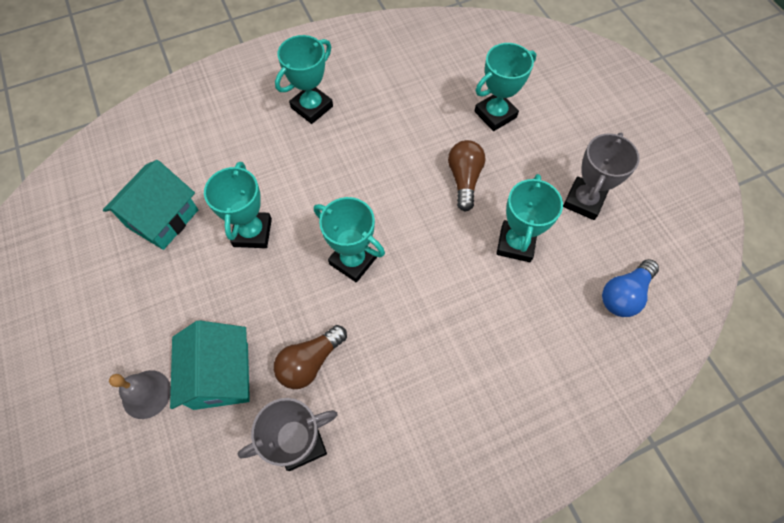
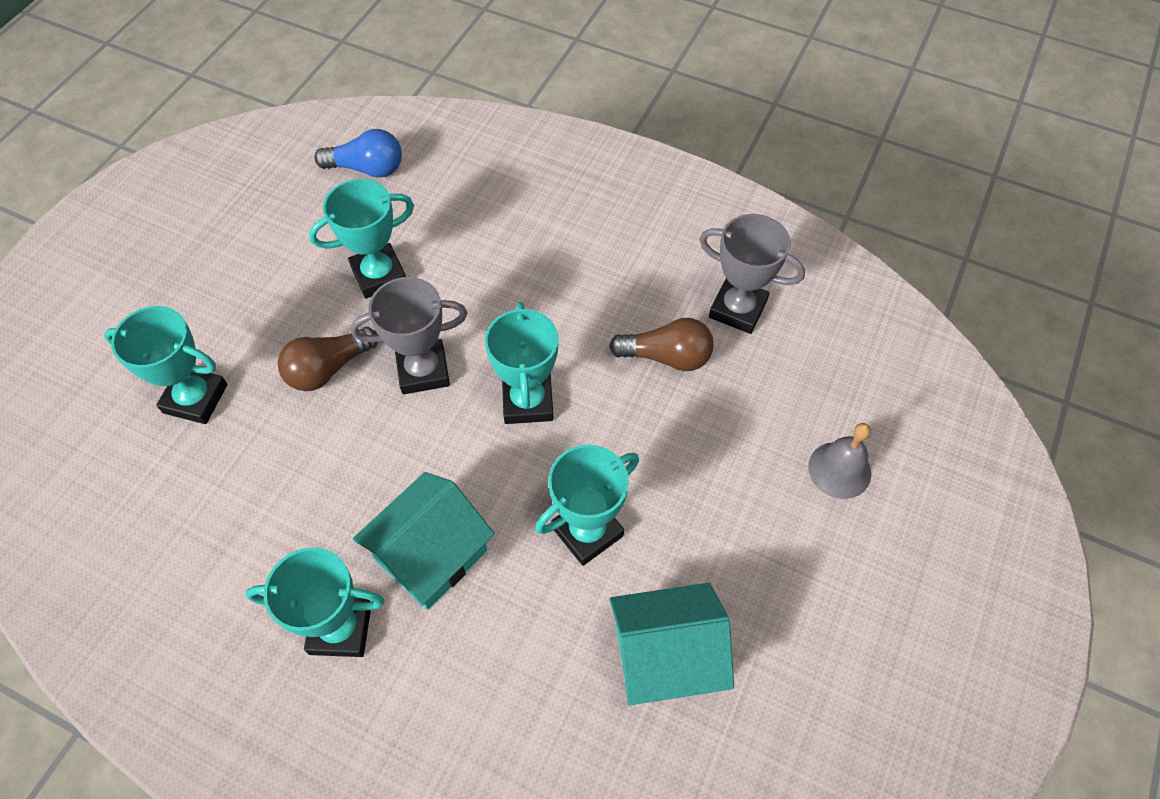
camera: 130 degrees left, 5 degrees down
(221, 375) = (755, 420): turquoise house -> turquoise house (431, 555)
(584, 201) = (273, 248): grey trophy -> grey trophy (423, 370)

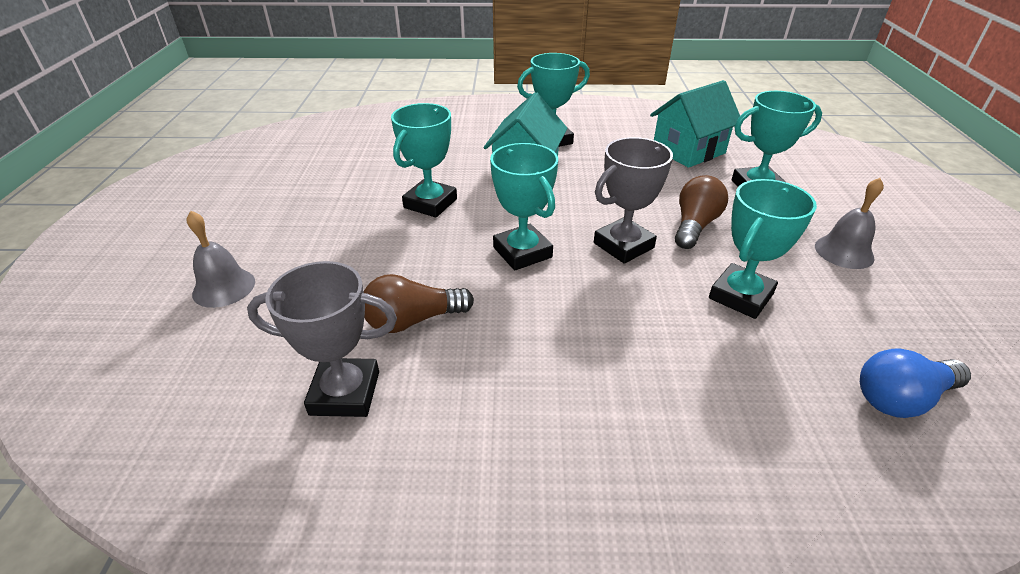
camera: 155 degrees right, 20 degrees down
(235, 282) = (844, 252): none -> grey bell
(665, 656) = (354, 173): turquoise house -> turquoise house (688, 151)

